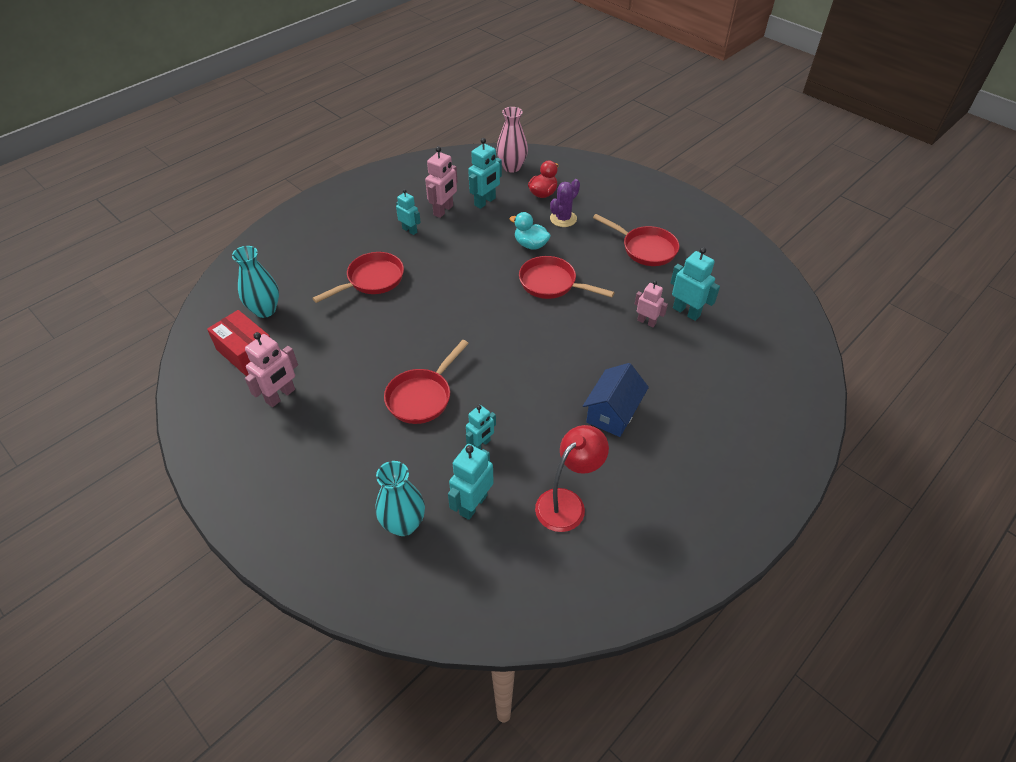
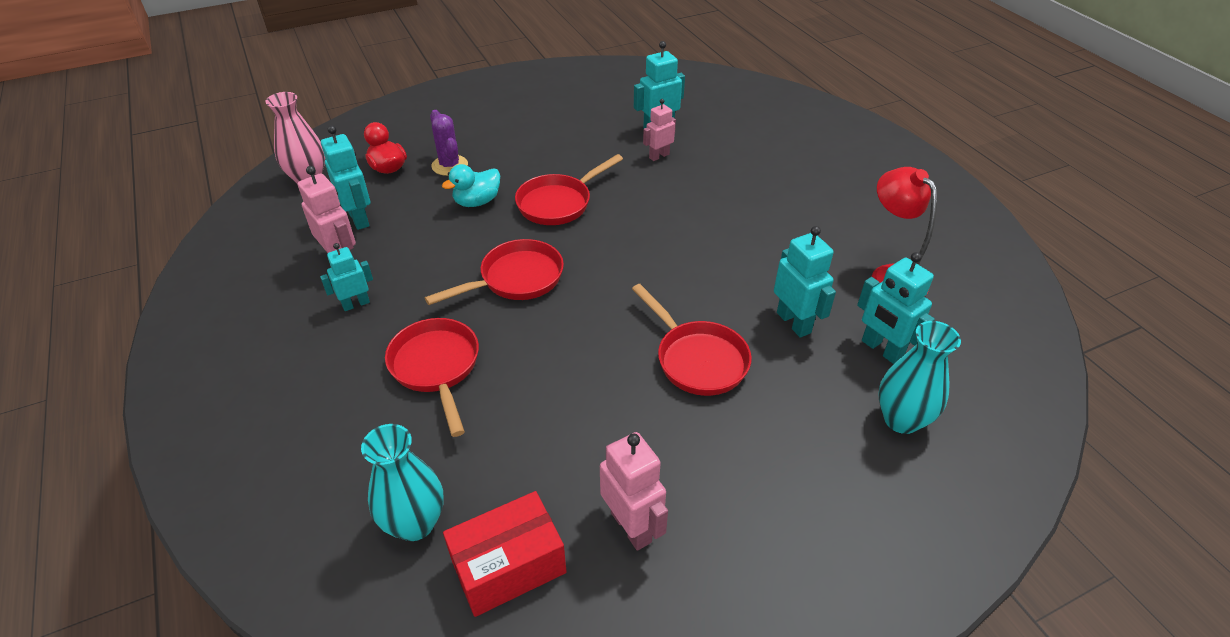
camera: 70 degrees left, 5 degrees down
(481, 445) = (794, 322): turquoise robot -> turquoise robot, size x1.51
(613, 413) = (778, 213): blue house -> none
(645, 249) = (547, 125): red pan -> red pan (516, 279)

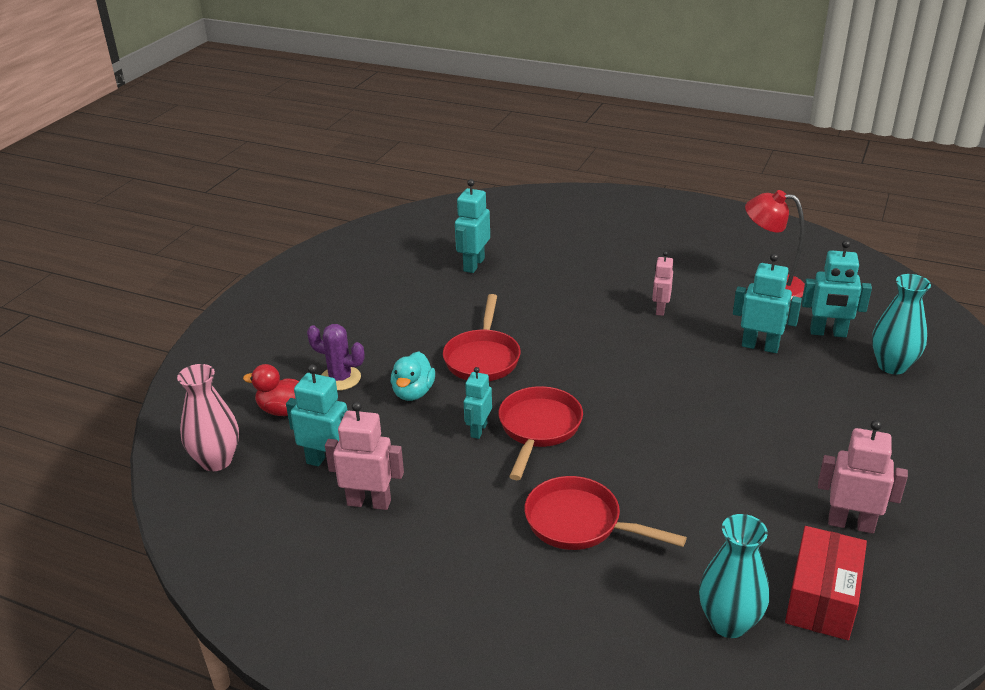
camera: 40 degrees left, 10 degrees down
(356, 304) = (439, 524): turquoise robot -> turquoise robot (478, 430)
(659, 156) = (505, 284): pink robot -> pink robot (660, 309)
(697, 359) = (739, 403): red pan -> none

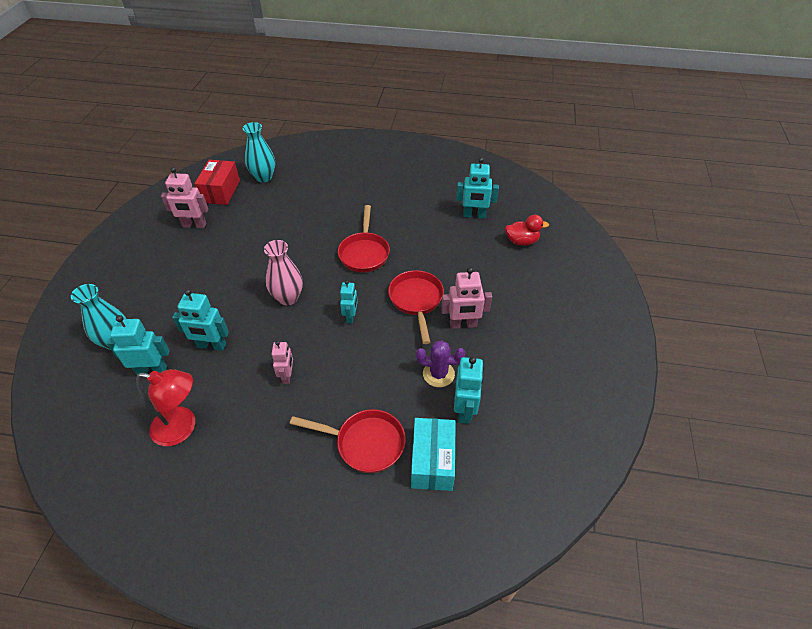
camera: 165 degrees right, 15 degrees up
(216, 461) = (533, 208): pink vase -> pink vase (288, 298)
(340, 378) = (503, 268): purple cactus -> purple cactus (438, 374)
(369, 502) = (440, 200): pink robot -> pink robot (463, 325)
(413, 393) = (450, 265): turquoise duck -> none
(478, 430) = (399, 246): turquoise robot -> turquoise robot (351, 316)
(520, 241) = (432, 461): none -> turquoise box
(580, 523) = (332, 206): red pan -> red pan (365, 443)

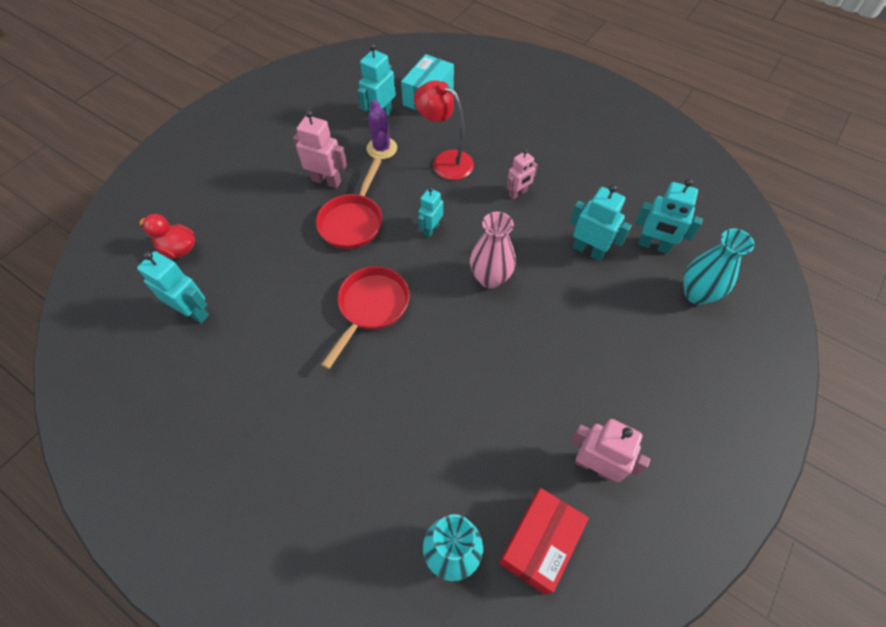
camera: 155 degrees left, 10 degrees up
(182, 428) = (623, 182): red lamp -> red lamp (445, 161)
(287, 376) = (518, 193): pink robot -> pink robot turned 150 degrees counterclockwise
(365, 443) = (472, 122): red pan -> none
(438, 374) = (382, 148): purple cactus -> purple cactus turned 45 degrees clockwise

